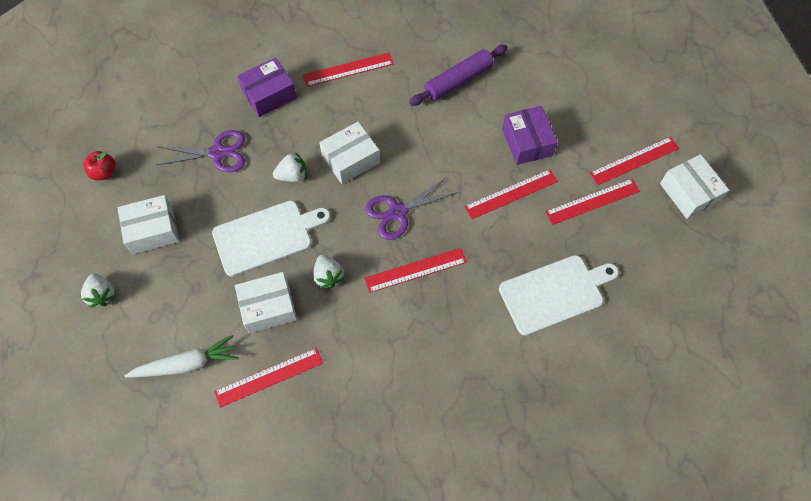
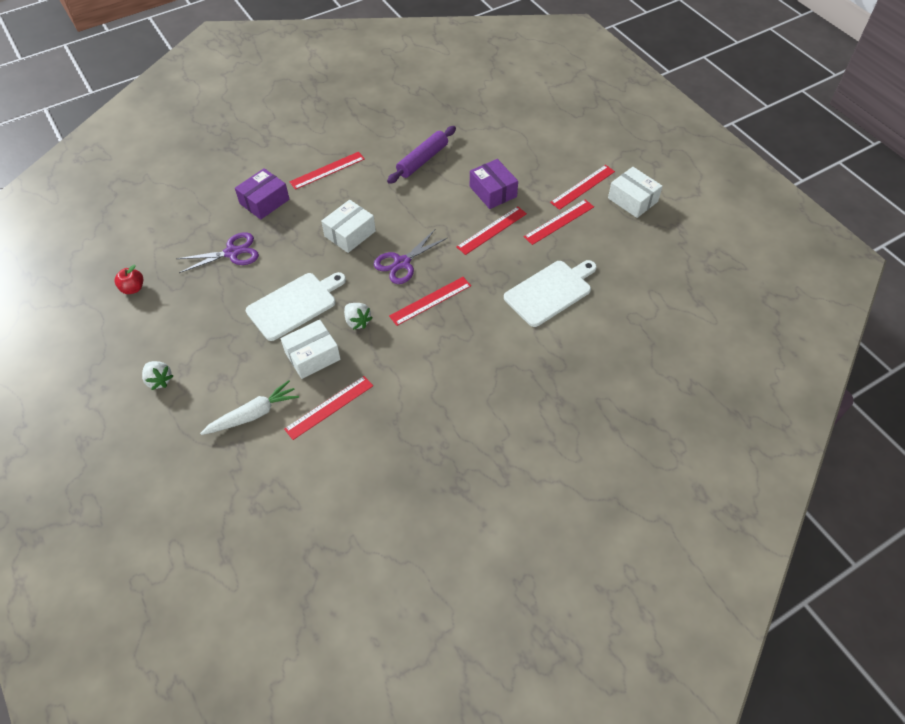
camera: 15 degrees left, 10 degrees down
(153, 230) = (191, 322): white box -> none
(292, 175) = (303, 255): white strawberry -> none

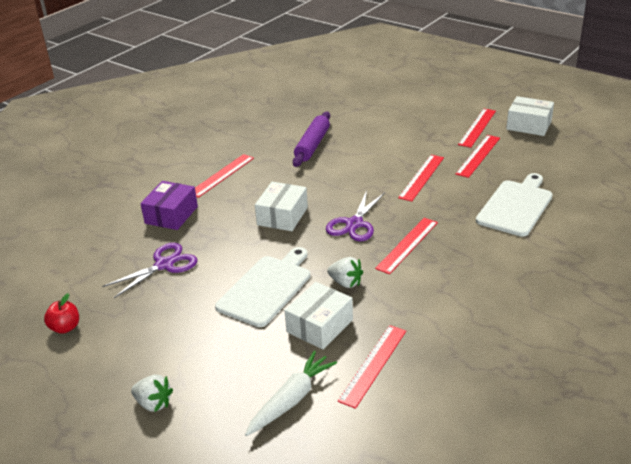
camera: 20 degrees left, 20 degrees down
(493, 191) = (398, 150): purple box -> none

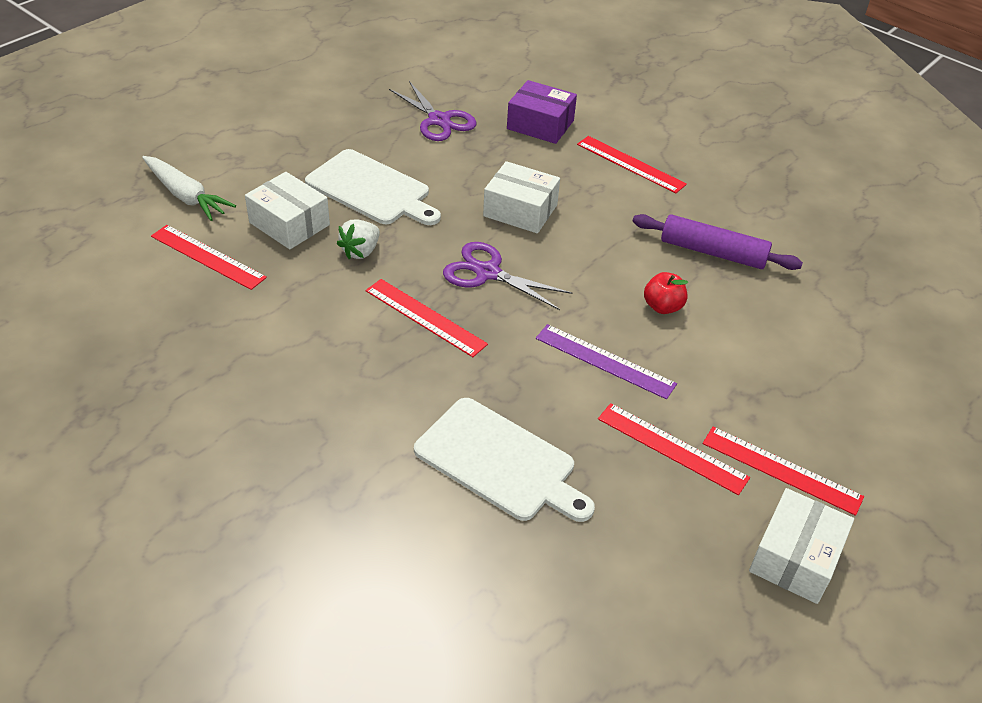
camera: 90 degrees right, 10 degrees up
(65, 328) = (353, 65): red apple -> red apple (662, 307)
(153, 403) = (224, 116): white strawberry -> none
(421, 177) = (605, 361): red ruler -> purple ruler

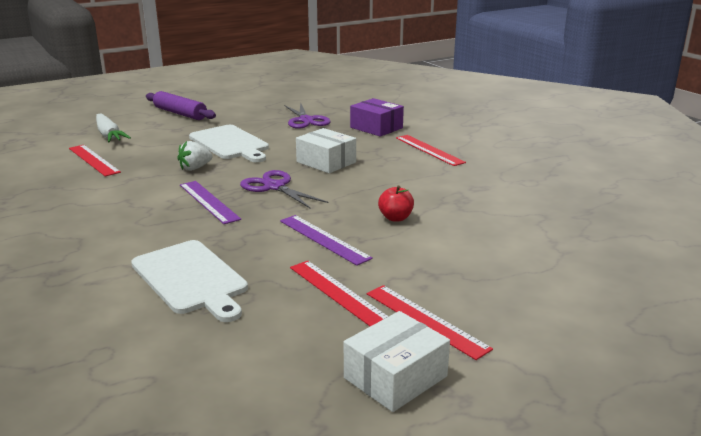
camera: 20 degrees right, 20 degrees down
(289, 223) = (161, 152): white box -> none
(425, 317) = (208, 201): red ruler -> purple ruler
(713, 252) = (460, 196): purple rolling pin -> purple rolling pin (180, 113)

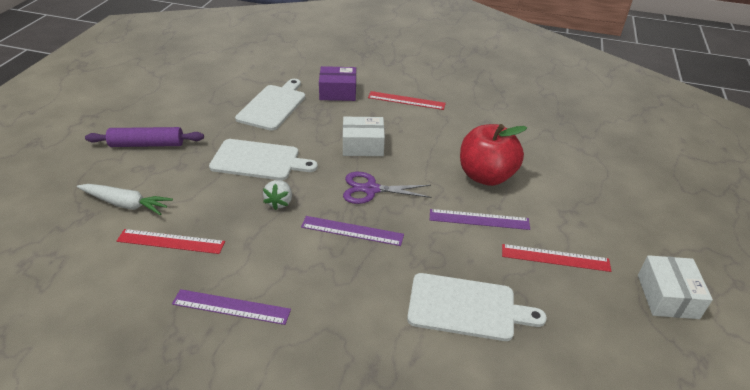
camera: 45 degrees left, 15 degrees up
(56, 202) = (231, 307): none -> purple ruler
(306, 120) = (273, 106): purple scissors -> white cutting board
(395, 218) = (486, 176): red apple -> red apple, size x2.20
(426, 320) = (619, 247): red ruler -> none

